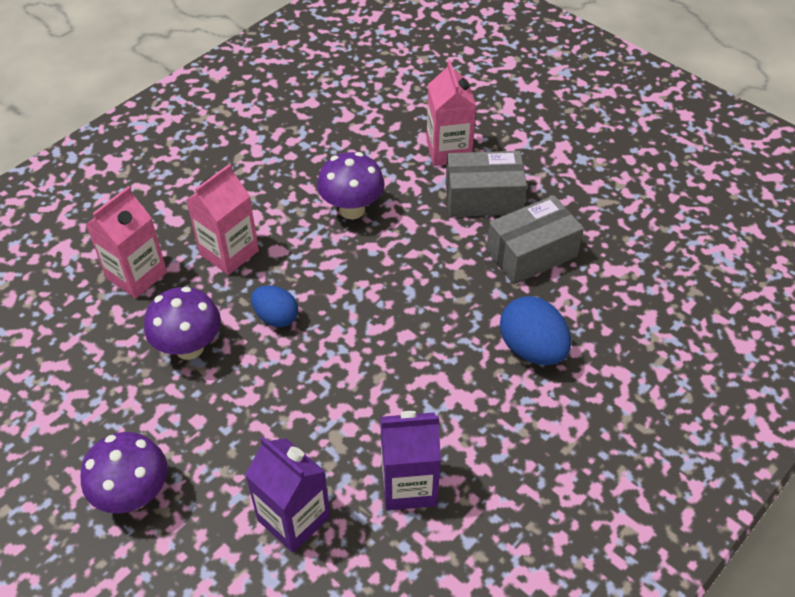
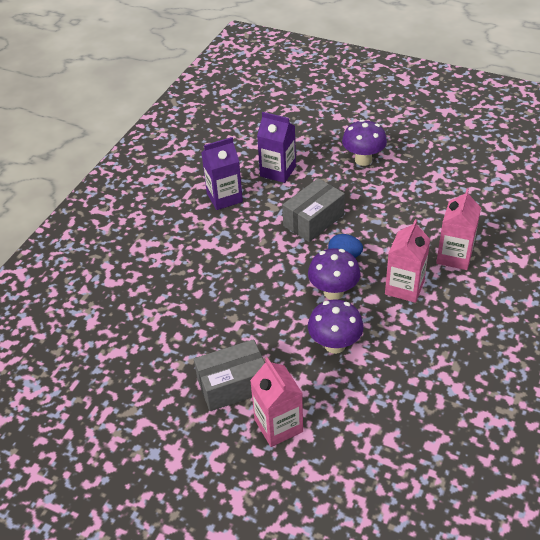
camera: 165 degrees right, 5 degrees down
(189, 347) = (386, 226): purple mushroom -> purple mushroom (333, 292)
(531, 253) = (183, 347): grey box -> grey box (313, 220)
(532, 349) = (170, 281): blue egg -> none

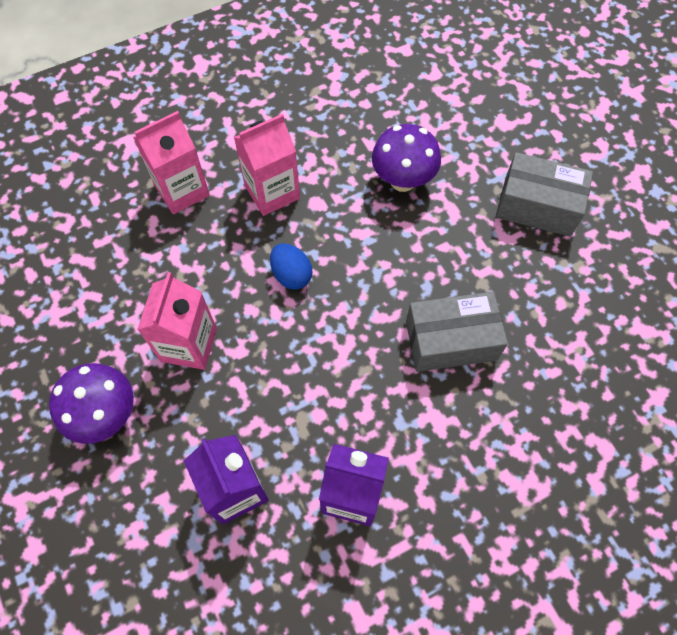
camera: 145 degrees left, 20 degrees up
(278, 425) = (521, 142): pink carton -> pink carton (189, 344)
(313, 220) = (274, 356): grey box -> grey box (451, 340)
(333, 292) = (348, 238): purple mushroom -> none

